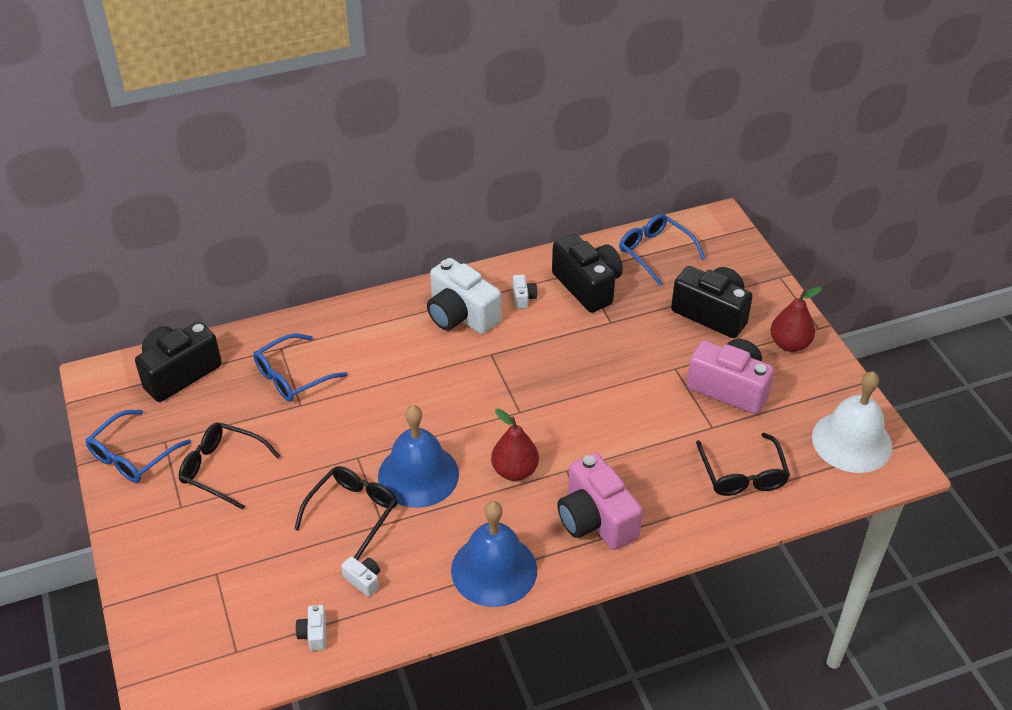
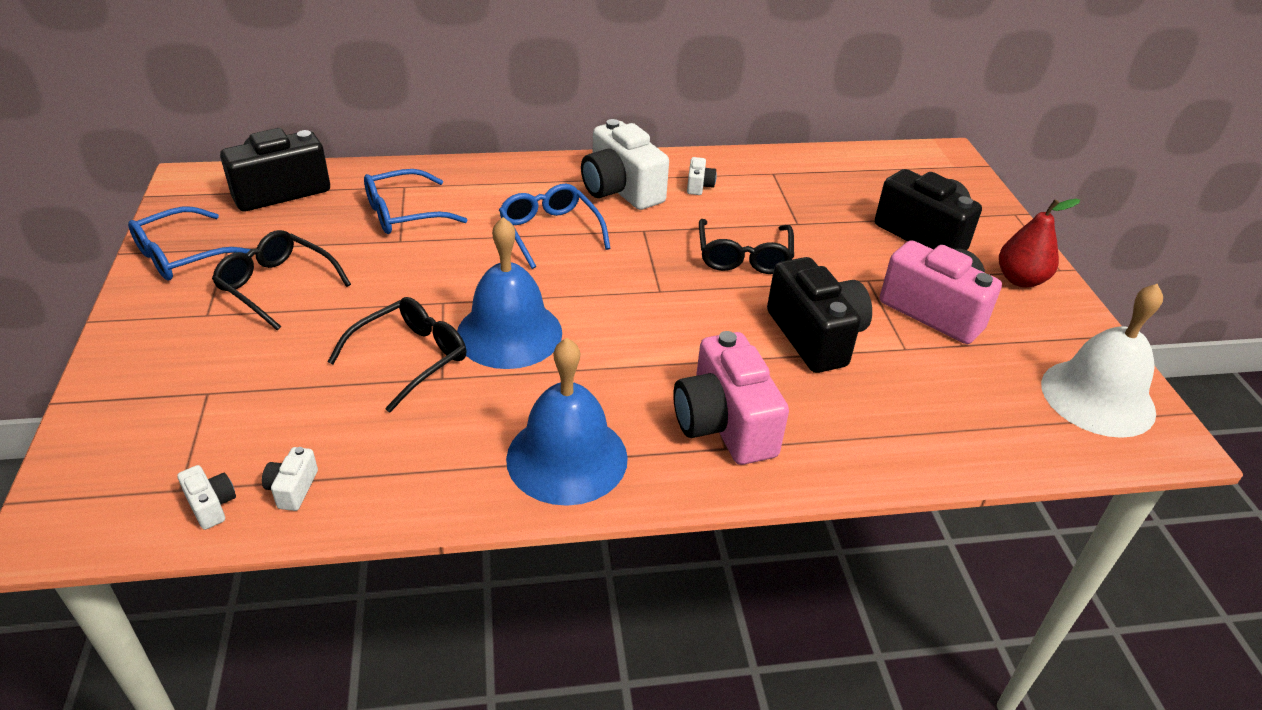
camera: 10 degrees right, 5 degrees down
(363, 580) = (388, 437): white camera -> white camera (211, 505)
(515, 471) = (633, 350): red pear -> none
(588, 286) = (778, 187): black camera -> black camera (815, 336)
(655, 253) = (866, 170): blue glasses -> blue glasses (550, 232)
(742, 474) = (938, 408): black glasses -> black glasses (743, 256)

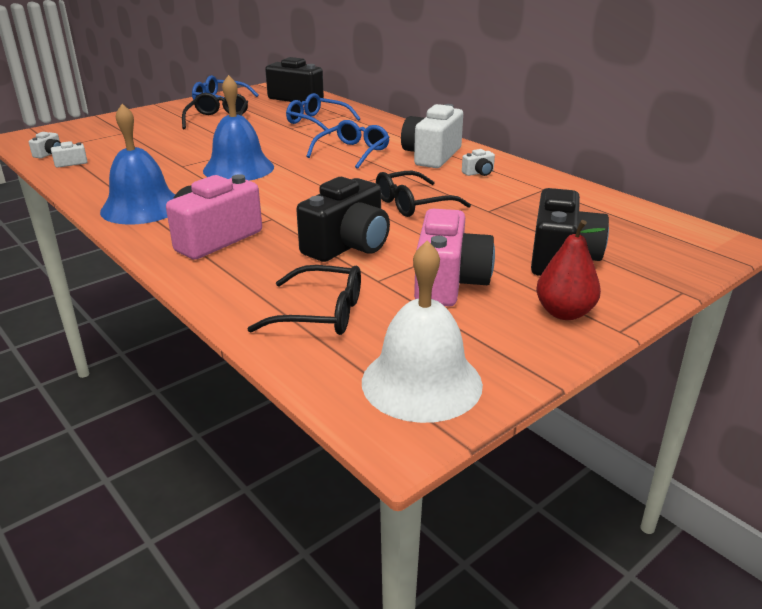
camera: 60 degrees right, 10 degrees down
(409, 358) = (190, 156): black glasses -> black glasses (320, 313)

